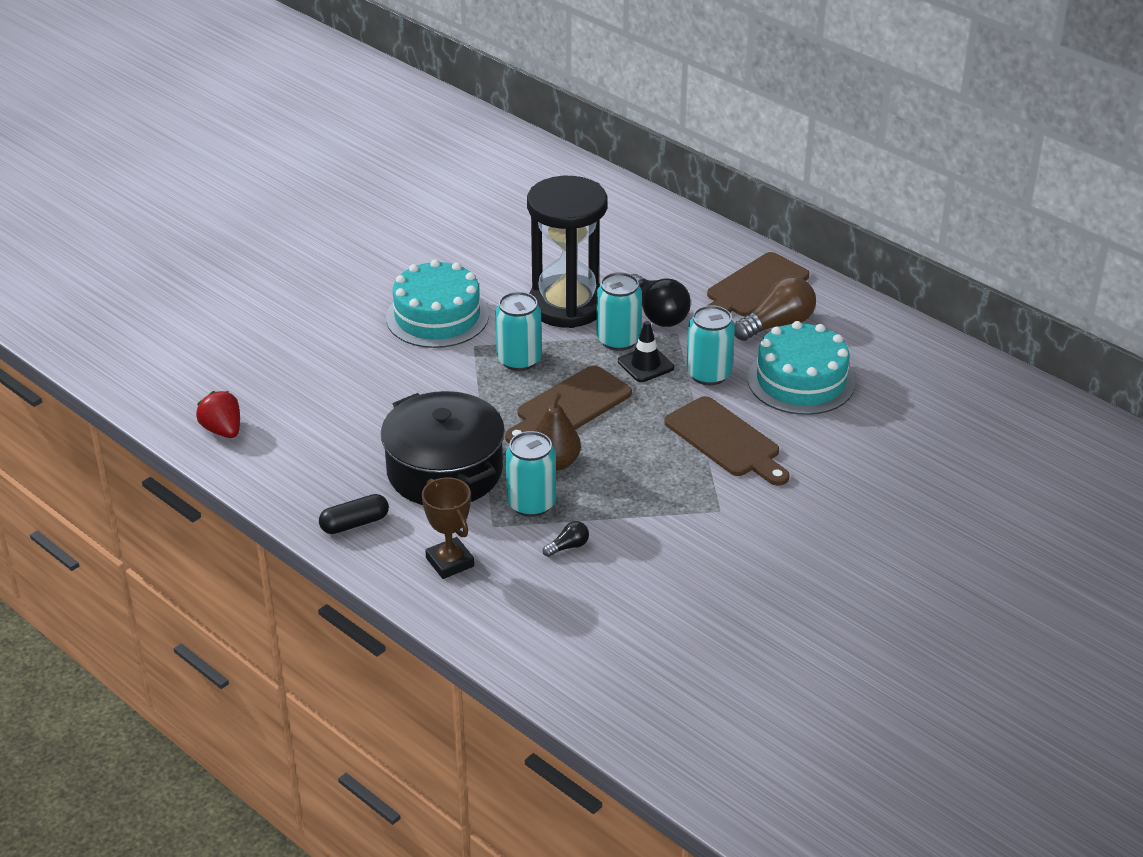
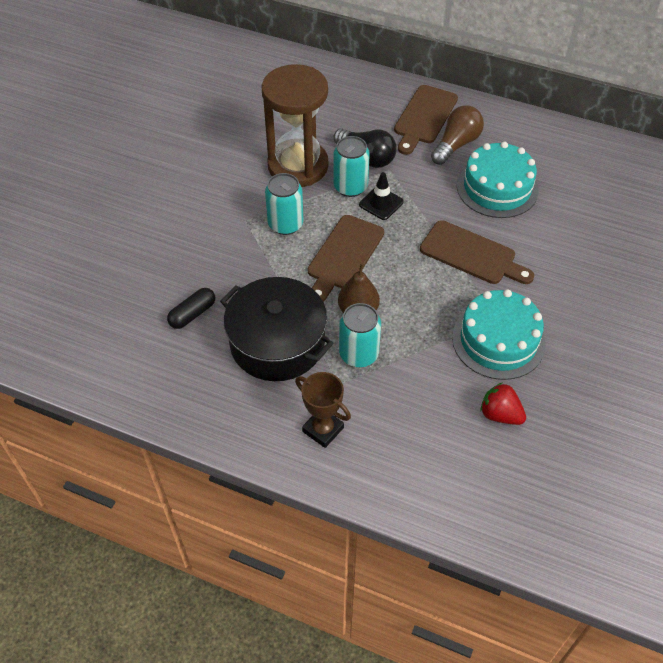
camera: 20 degrees left, 15 degrees up
(222, 430) = (79, 356): red strawberry -> red strawberry (500, 414)
(354, 523) = (230, 415): black capsule -> black capsule (192, 314)
(437, 316) = (204, 201): turquoise cake -> turquoise cake (498, 340)
(567, 305) = (298, 166): black hourglass -> brown hourglass
(568, 547) = (406, 386): black light bulb -> none
(708, 374) = (430, 199): turquoise can -> none

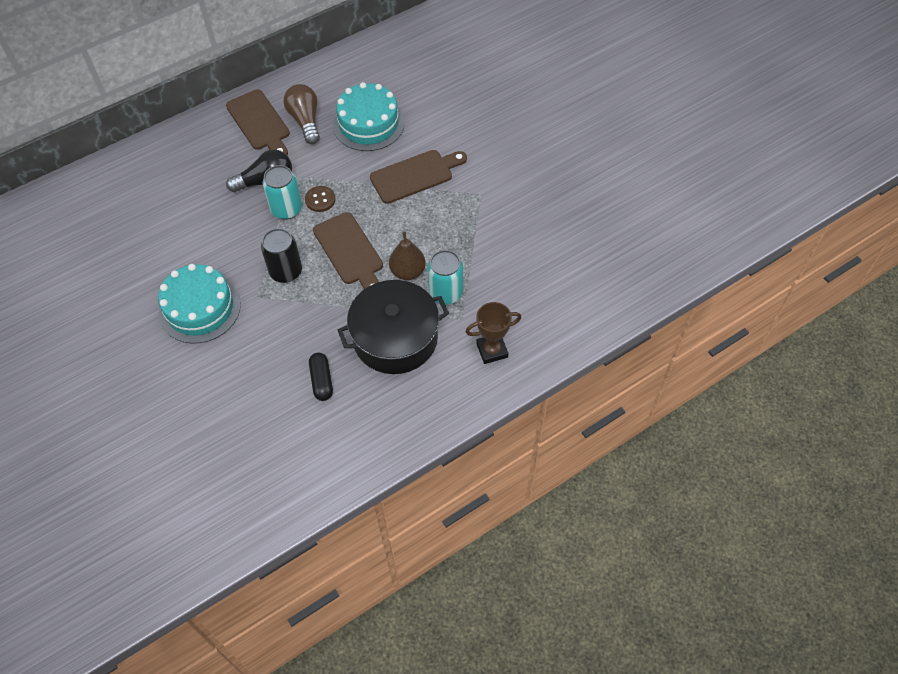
camera: 55 degrees left, 5 degrees up
(285, 224) = (286, 271): turquoise can -> black can
(298, 166) = (232, 230): brown hourglass -> none
(381, 203) = (320, 200): black traffic cone -> brown button
(498, 340) = (498, 206): turquoise cake -> turquoise cake (199, 308)
(500, 414) = (556, 241): red strawberry -> none

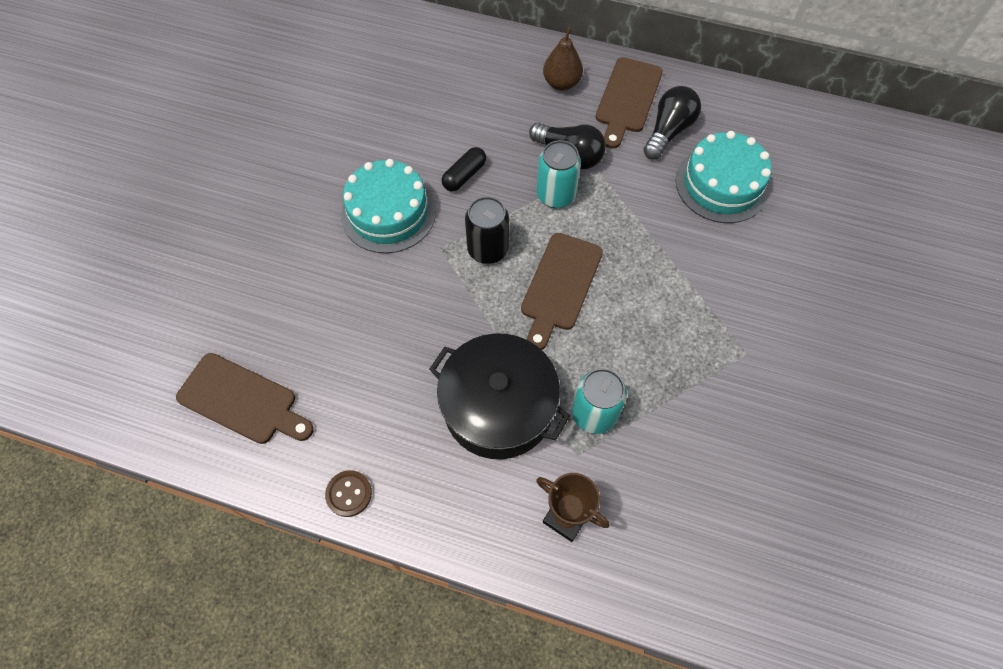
camera: 50 degrees right, 5 degrees up
(305, 121) = (668, 131): brown light bulb -> black light bulb
(320, 200) = (593, 214): brown button -> brown button (349, 494)
(322, 381) = (395, 376): black capsule -> black capsule (464, 175)
(408, 271) = (586, 357): brown pear -> brown pear (561, 83)
(415, 175) = (705, 273): brown cutting board -> brown cutting board (242, 400)

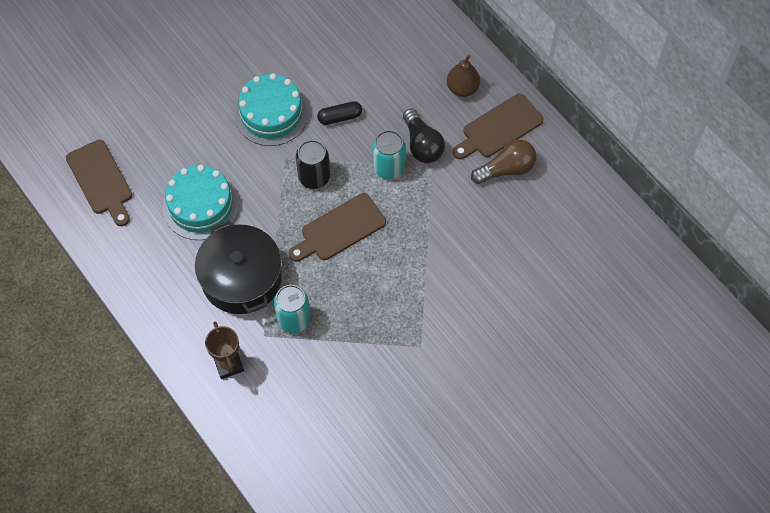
camera: 35 degrees right, 0 degrees up
(349, 494) = (121, 272): brown button -> none
(668, 131) = (506, 169): black light bulb -> brown light bulb
(722, 184) = (508, 229): turquoise cake -> turquoise cake (201, 206)

